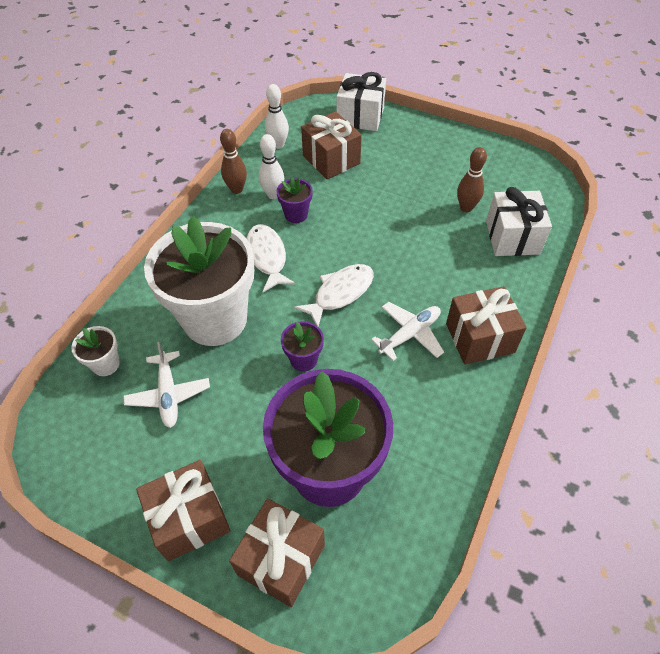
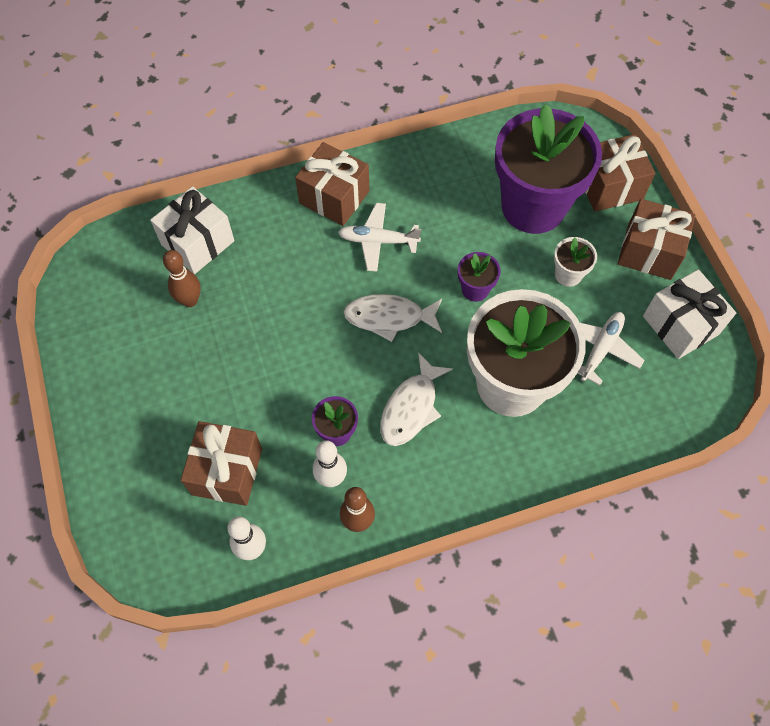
camera: 135 degrees left, 10 degrees up
(105, 364) = (633, 419): white flower pot -> white flower pot (568, 274)
(360, 116) = (123, 506): white gift -> white gift (680, 325)

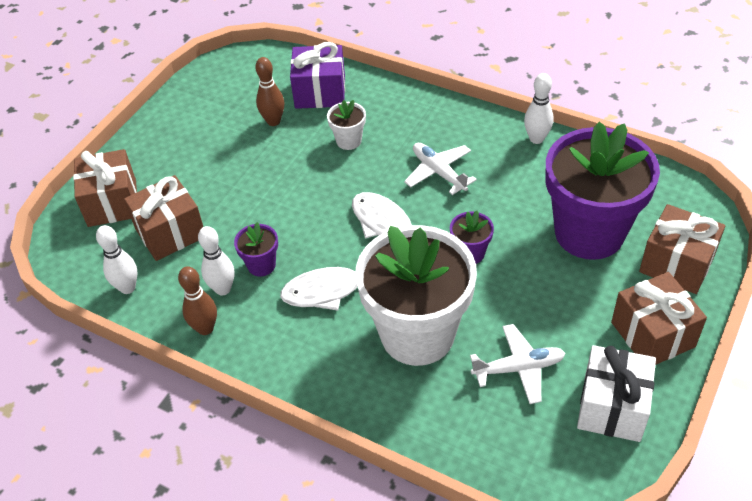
camera: 50 degrees right, 15 degrees down
(198, 243) = (320, 92): white gift -> purple gift
(334, 197) = (443, 125): brown gift -> brown gift (112, 203)
(416, 156) = (536, 139): none -> white bowling pin
(568, 274) = (558, 298): white flower pot -> white flower pot (349, 141)

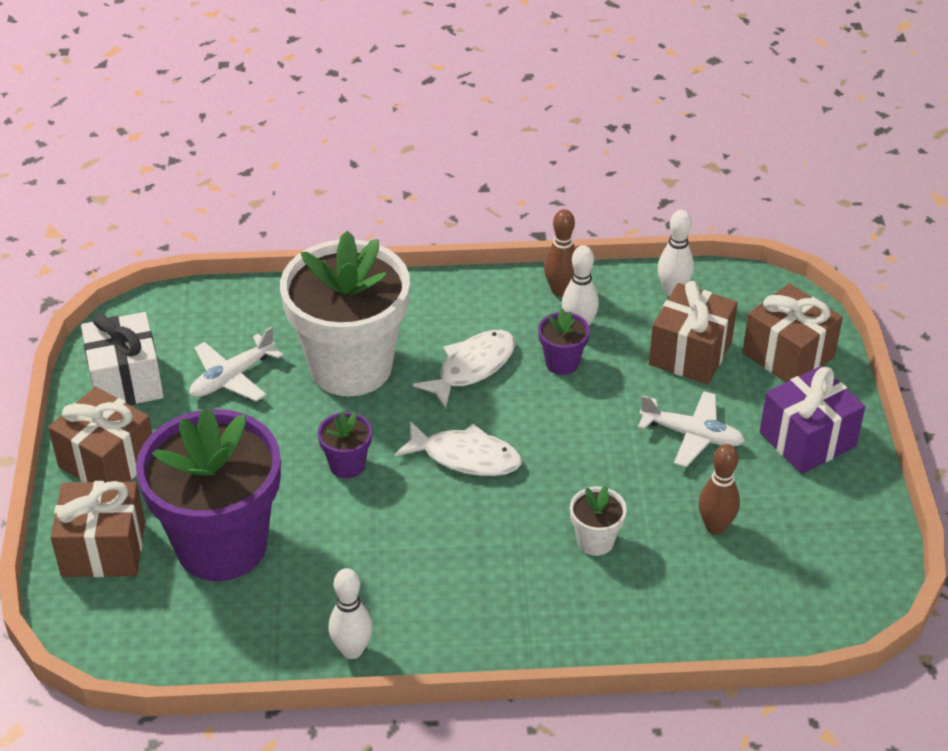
camera: 145 degrees right, 5 degrees down
(320, 92) = (697, 596): purple gift -> purple gift (807, 439)
(439, 172) = (449, 546): white plane -> white plane (692, 435)

